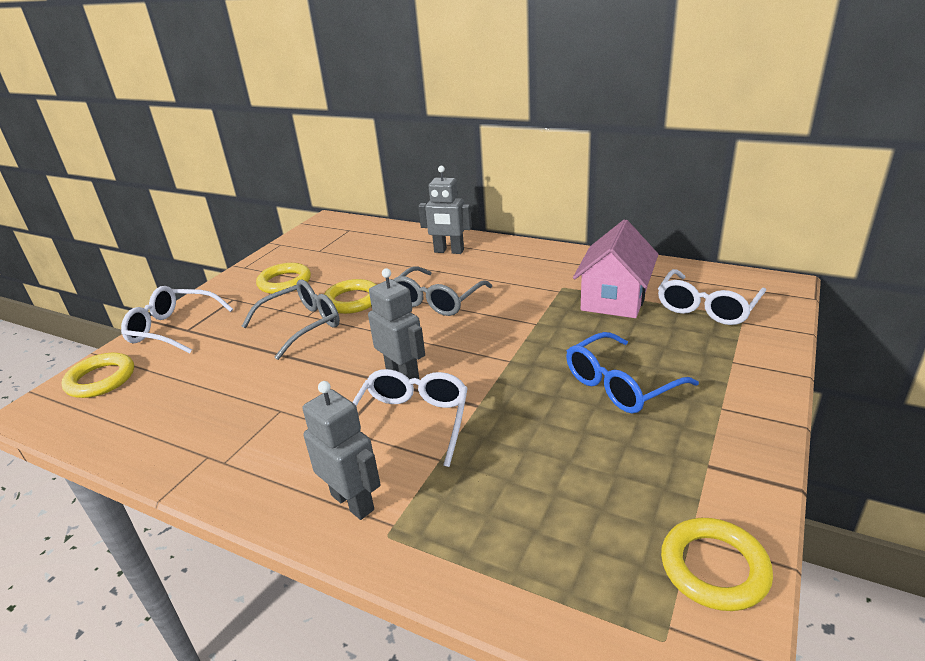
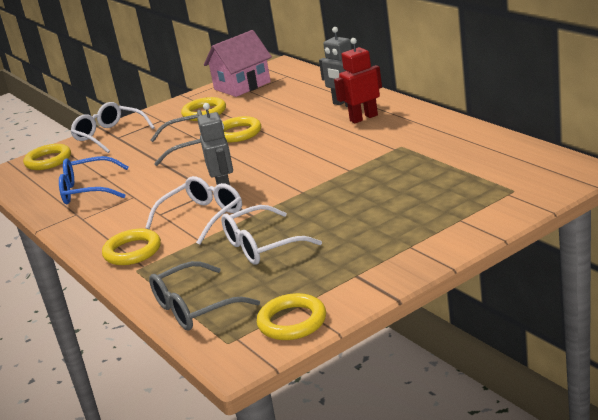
camera: 30 degrees right, 5 degrees down
(353, 502) = (132, 251): grey robot -> yellow ring
(437, 300) = (297, 142): grey glasses -> grey glasses (195, 307)
(485, 262) = (363, 118): none -> red robot
(614, 299) = (429, 161): pink house -> pink house (242, 86)
(621, 384) = (359, 220): blue glasses -> blue glasses (88, 190)
(707, 307) = (495, 179): white glasses -> white glasses (262, 246)

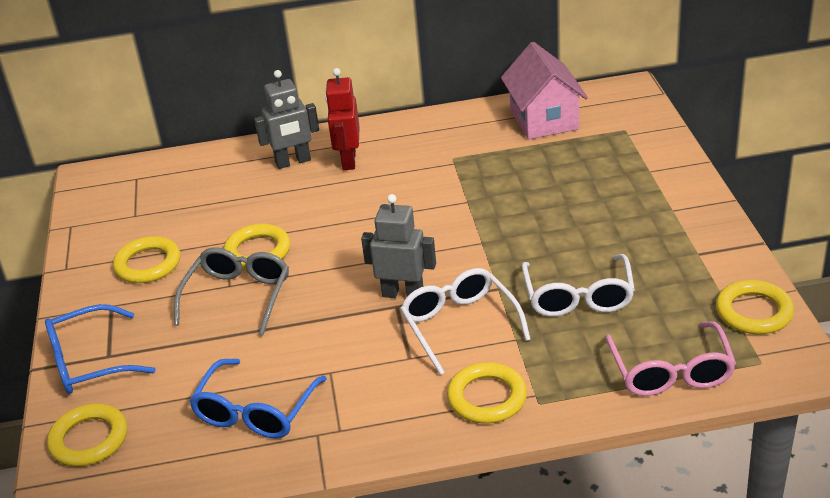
camera: 65 degrees left, 10 degrees up
(109, 135) = (90, 362): white glasses -> blue glasses
(195, 307) = (670, 371): grey glasses -> pink glasses
(242, 86) = (108, 217): pink house -> pink house (544, 119)

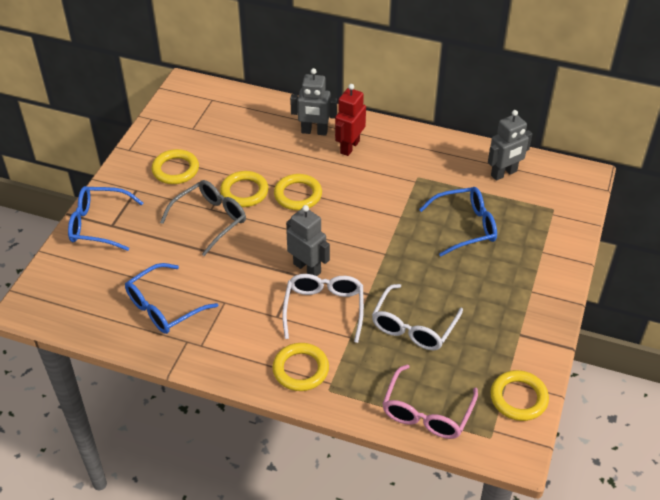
camera: 25 degrees right, 10 degrees up
(89, 439) = (65, 278): yellow ring -> yellow ring (298, 195)
(544, 119) = (504, 173): pink house -> grey robot
(547, 182) = (465, 226): none -> blue glasses

